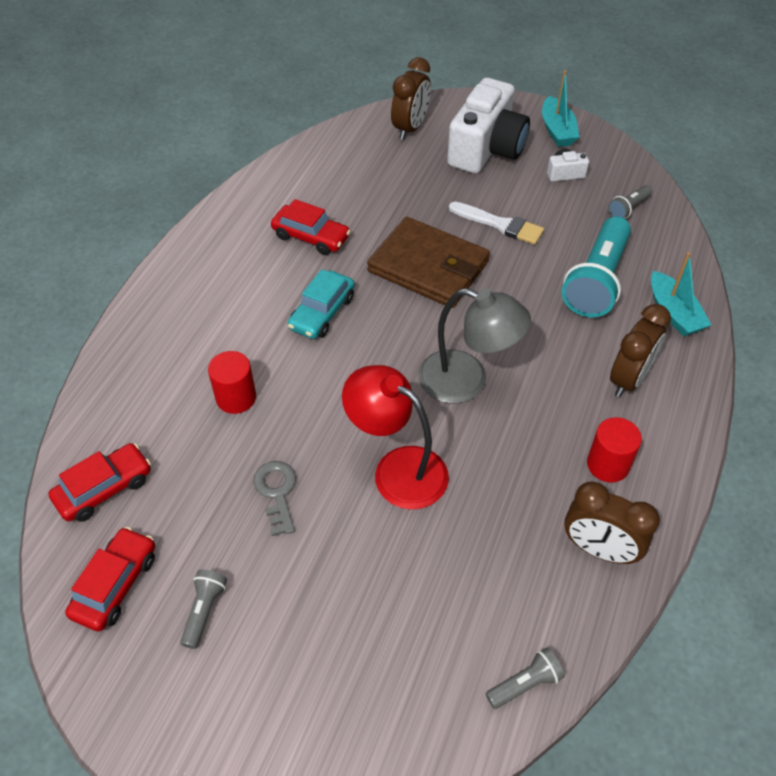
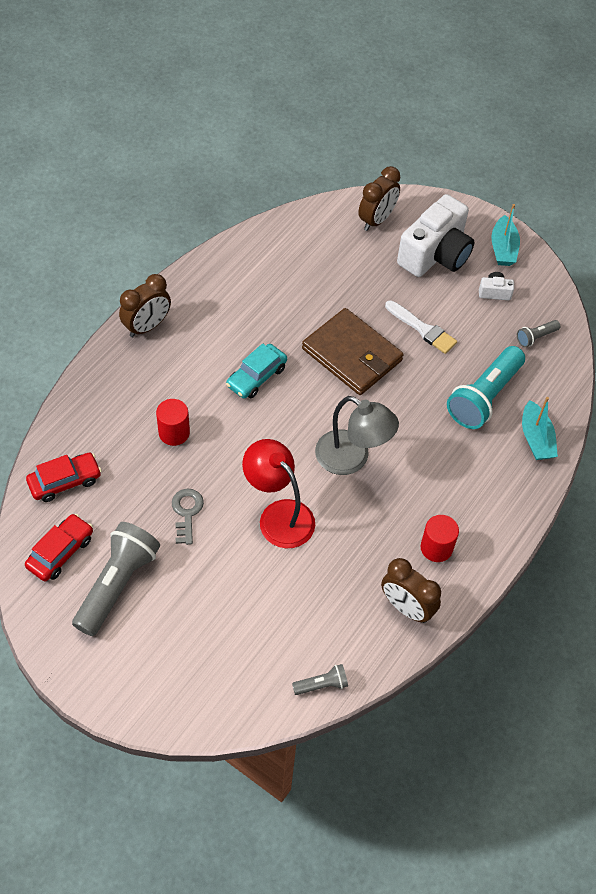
camera: 10 degrees right, 5 degrees up
(204, 611) = (117, 584): grey flashlight -> grey flashlight, size x2.15
(311, 237) = (265, 307): red car -> none
(629, 379) = (478, 485): brown clock -> brown clock (147, 326)

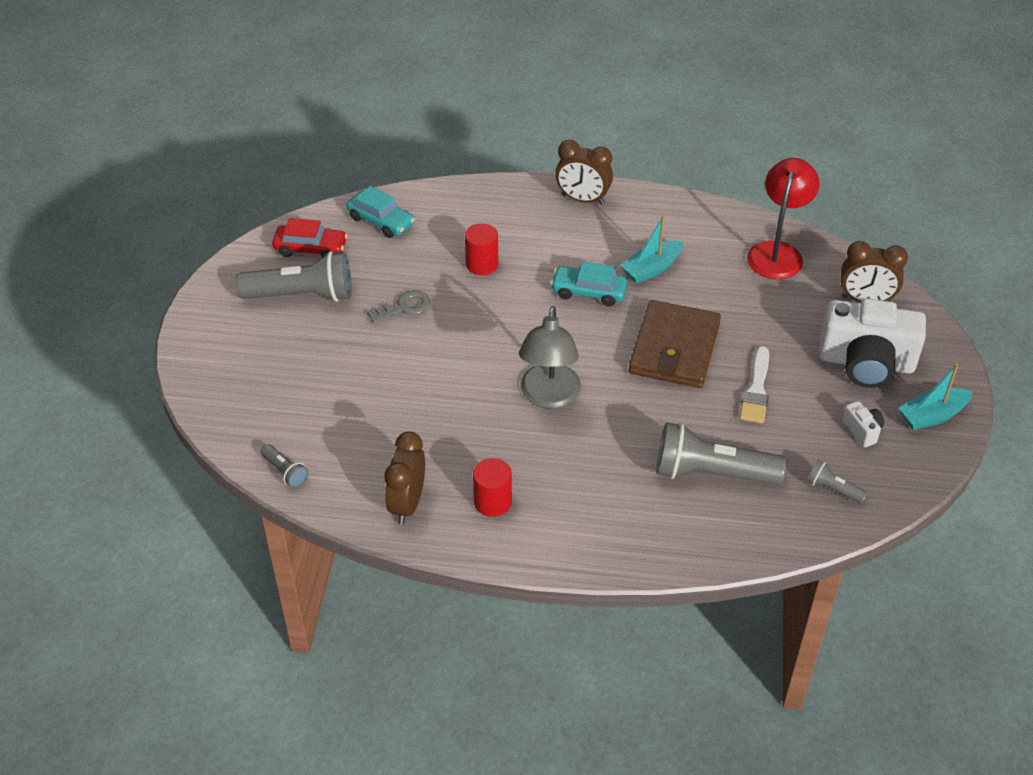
camera: 65 degrees right, 10 degrees down
(65, 481) = (381, 221): red car -> turquoise car
(279, 515) = (445, 369): red lamp -> red lamp (777, 252)
(484, 397) = (712, 473): turquoise flashlight -> grey flashlight
(536, 438) = (694, 537): turquoise boat -> turquoise boat (651, 269)

